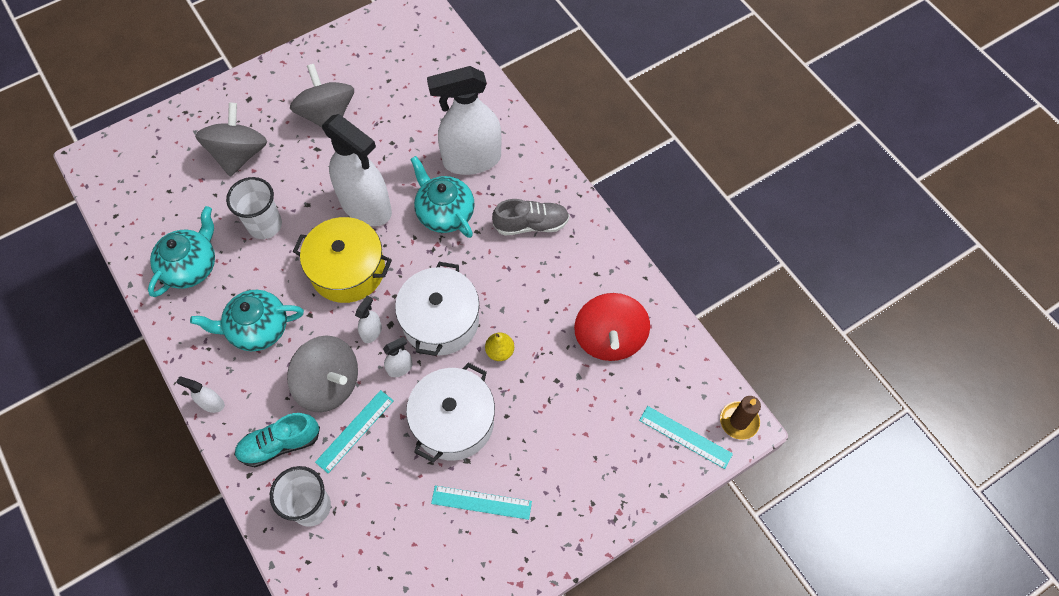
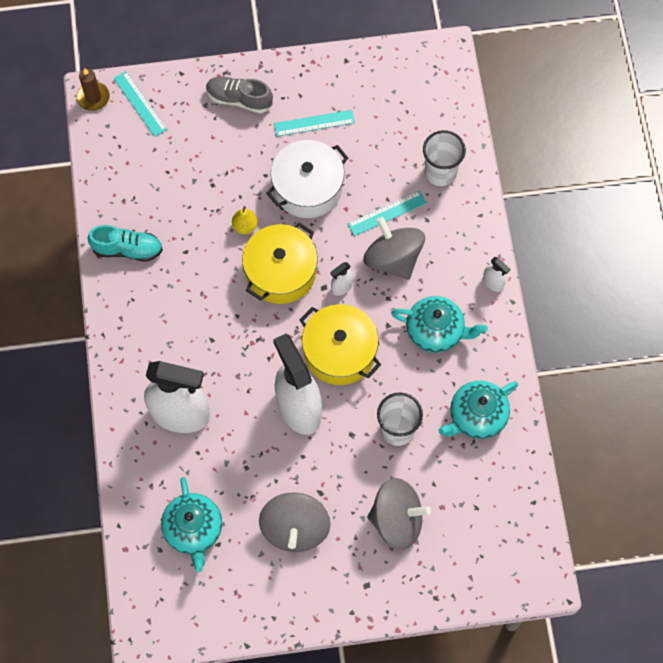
camera: 155 degrees left, 5 degrees up
(239, 154) = (397, 520): grey spinning top -> grey spinning top turned 120 degrees counterclockwise
(280, 444) = (449, 228): turquoise shoe -> turquoise shoe (127, 249)
(400, 368) = (331, 247): white spray bottle -> none
(440, 320) = (281, 272): white pot -> yellow pot
(445, 213) = (231, 370): turquoise teapot -> turquoise teapot (193, 530)
(481, 502) = (314, 123): turquoise ruler -> turquoise ruler turned 45 degrees counterclockwise
(531, 224) = (161, 325): grey shoe -> grey shoe (239, 99)
(609, 338) = (152, 199): red spinning top -> none

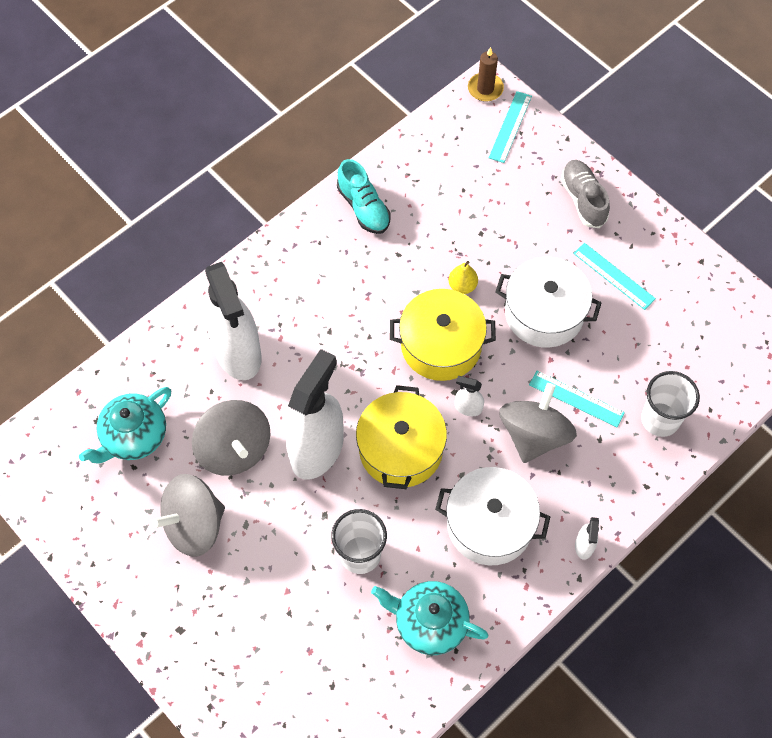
camera: 55 degrees right, 5 degrees down
(397, 520) = (266, 615): grey spinning top -> grey spinning top (234, 449)
(436, 331) = (489, 524): turquoise teapot -> white pot

